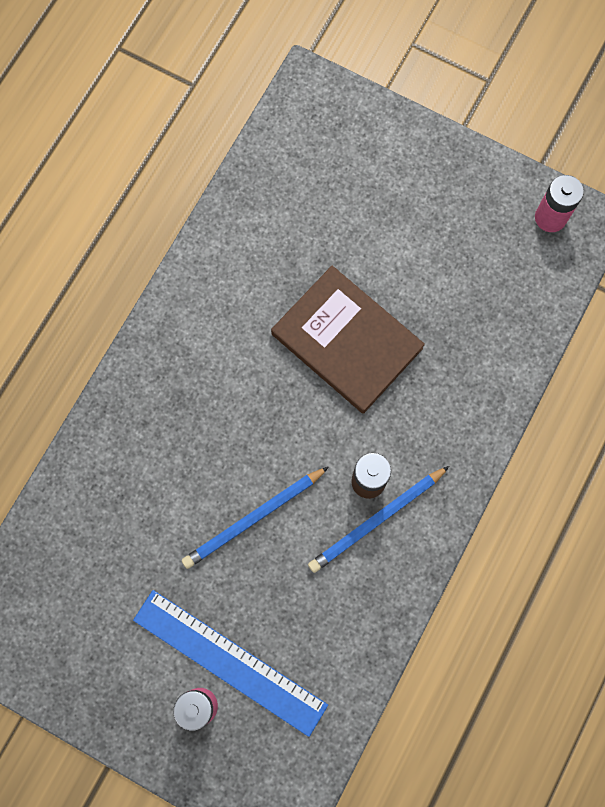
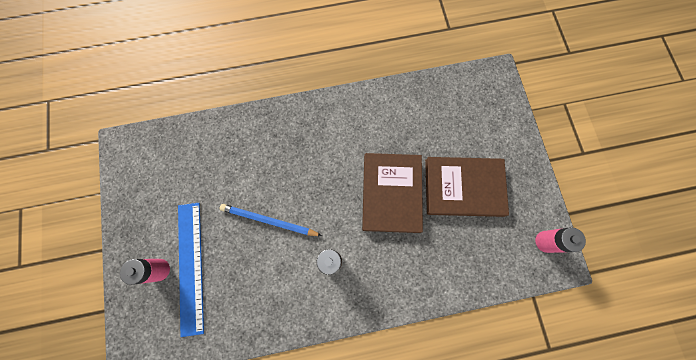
camera: 50 degrees right, 0 degrees up
(377, 520) = (315, 281): blue pencil -> none
(412, 251) = (464, 187): none -> brown book

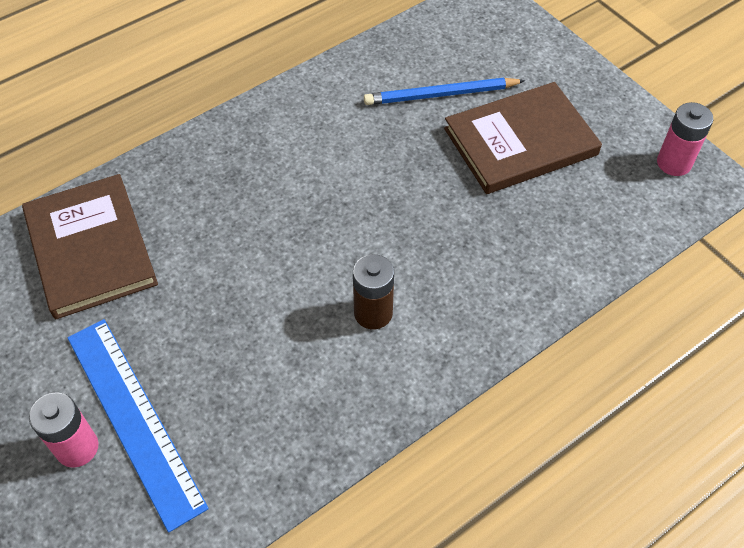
camera: 25 degrees left, 20 degrees down
(269, 221) = (240, 299): blue pencil -> blue pencil (441, 95)
(391, 193) = (418, 188): brown book -> brown book (91, 248)

